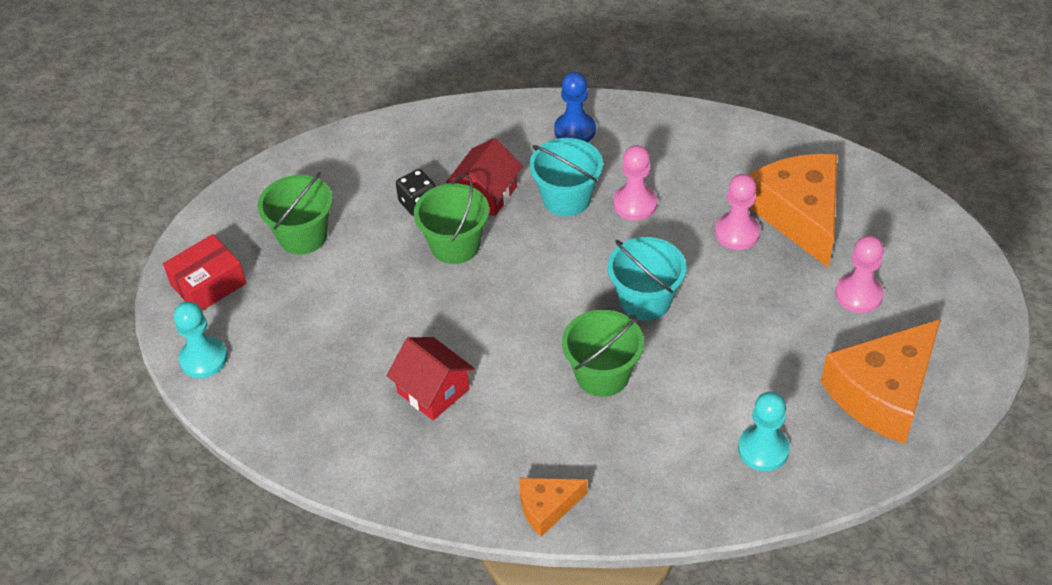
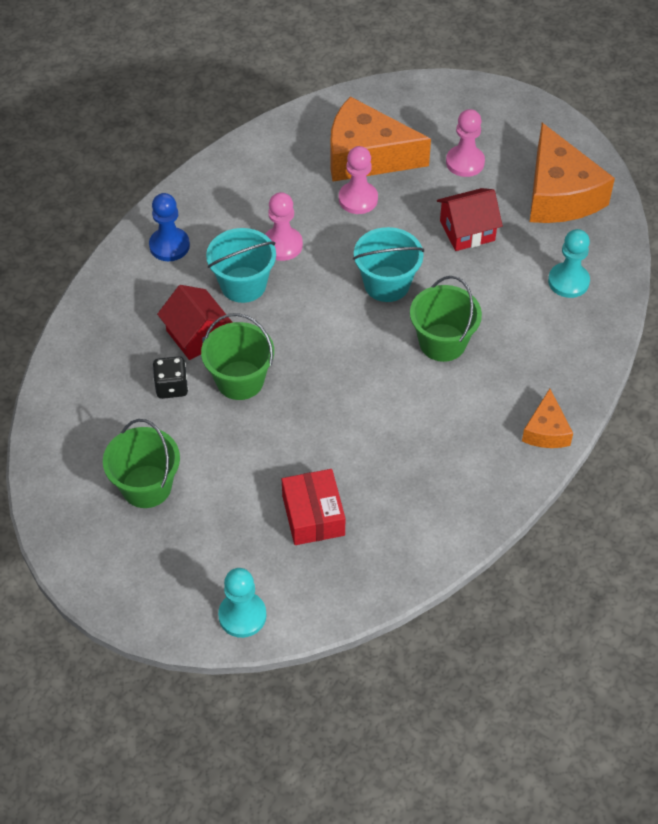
camera: 65 degrees left, 5 degrees up
(208, 284) = (152, 582): red box -> red box (313, 515)
(433, 391) = (388, 458): red house -> red house (467, 231)

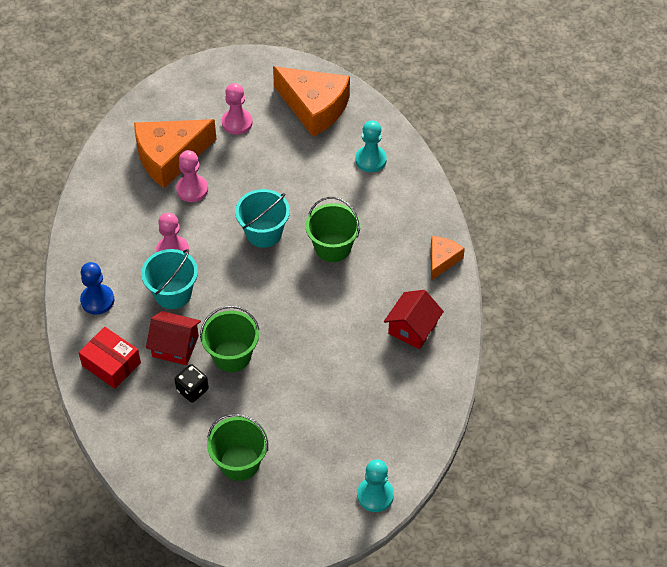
camera: 40 degrees left, 0 degrees up
(313, 515) = (358, 406): red box -> red box (111, 364)
(467, 231) = (280, 166): red house -> red house (412, 328)
(546, 430) = (442, 260): orange cheese -> orange cheese turned 120 degrees counterclockwise

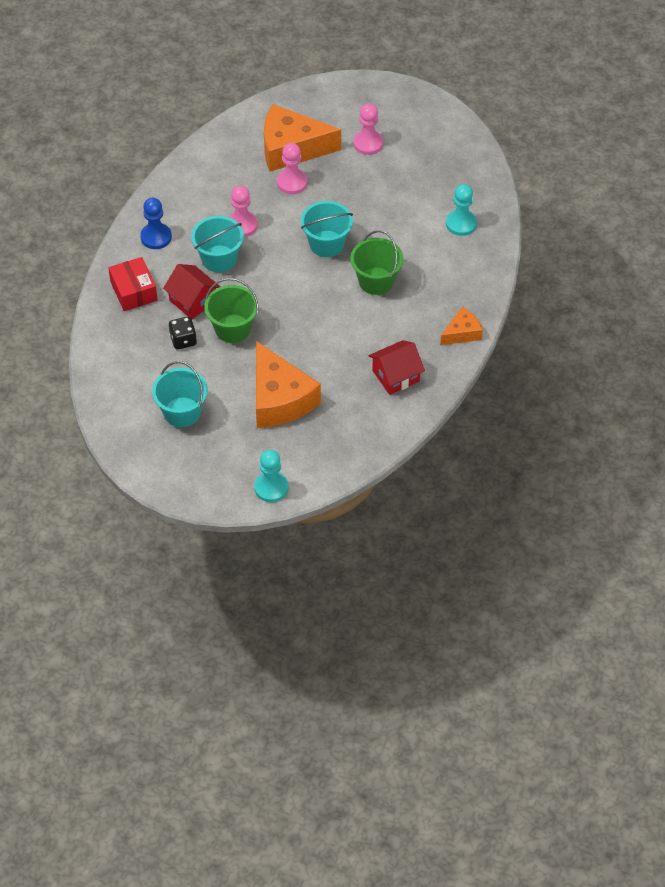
camera: 30 degrees right, 0 degrees up
(239, 462) = (182, 412): green bucket -> turquoise bucket
(314, 107) = (444, 159): orange cheese -> orange cheese (279, 399)

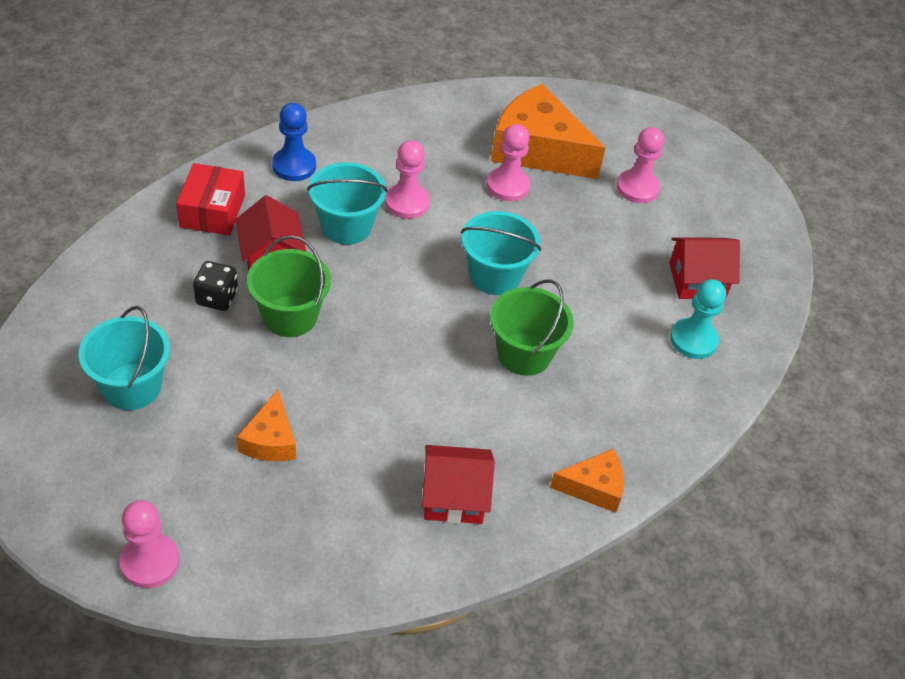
camera: 25 degrees right, 5 degrees down
(271, 488) = (150, 562): turquoise pawn -> pink pawn
(279, 399) = (270, 440): orange cheese -> orange cheese, size x0.51
(440, 186) = (697, 280): none -> red house

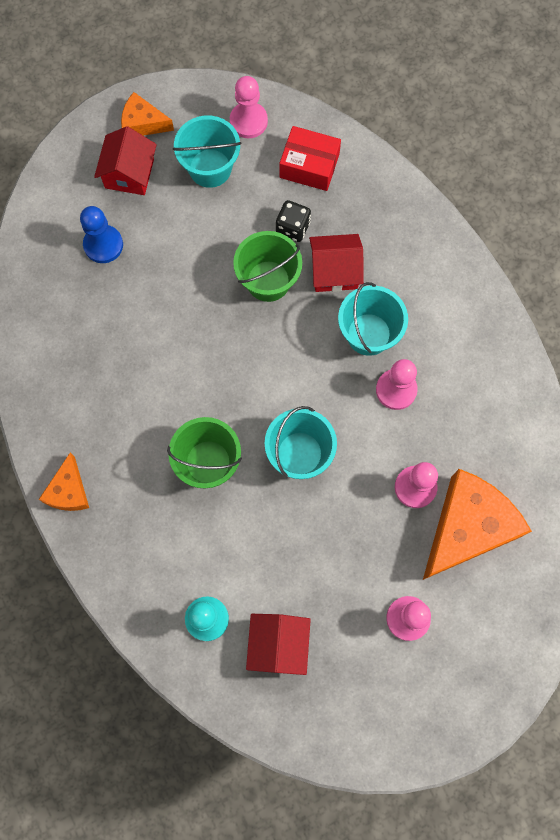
camera: 105 degrees right, 25 degrees up
(150, 562) = (61, 180): pink pawn -> pink pawn (248, 121)
(212, 211) = (392, 227): red box -> red box (309, 166)
(270, 440) = (148, 259): orange cheese -> orange cheese (143, 123)
(294, 166) = (448, 296): blue pawn -> blue pawn (103, 245)
(454, 497) = (78, 383): red house -> red house (129, 173)

